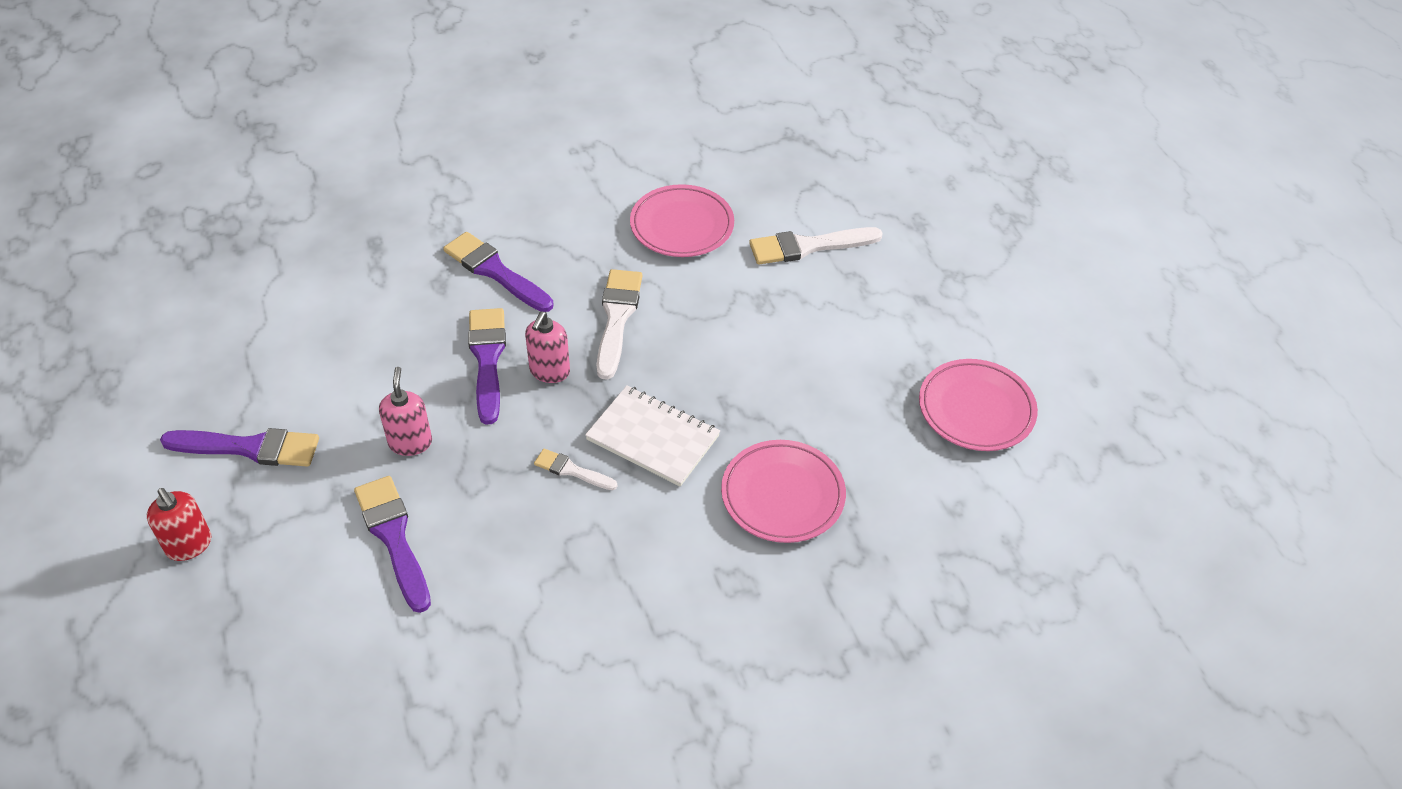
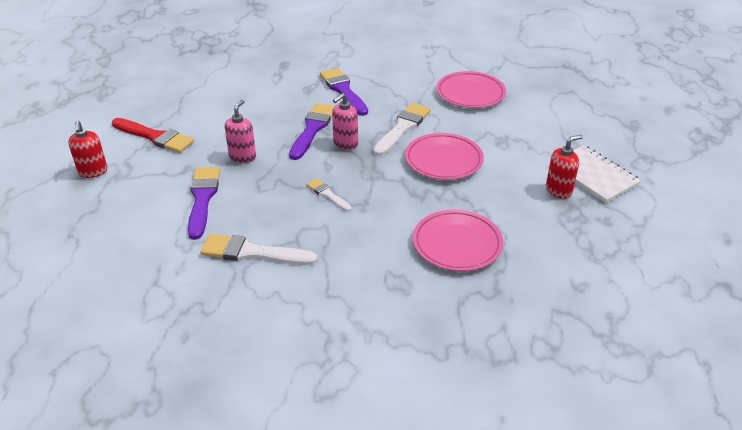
camera: 25 degrees right, 10 degrees down
(249, 448) = (155, 137): purple brush -> red brush
(653, 438) = (389, 191): white notebook -> white notebook (593, 175)
(808, 246) = (548, 121): white brush -> white brush (252, 252)
(870, 364) = (559, 190): none -> red soap dispenser
(976, 409) = (625, 234): pink plate -> pink plate (443, 160)

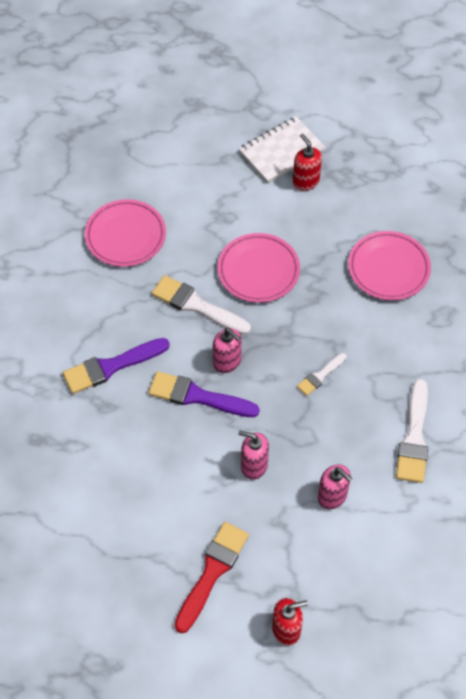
camera: 90 degrees left, 20 degrees up
(202, 198) = (332, 496): purple brush -> pink soap dispenser

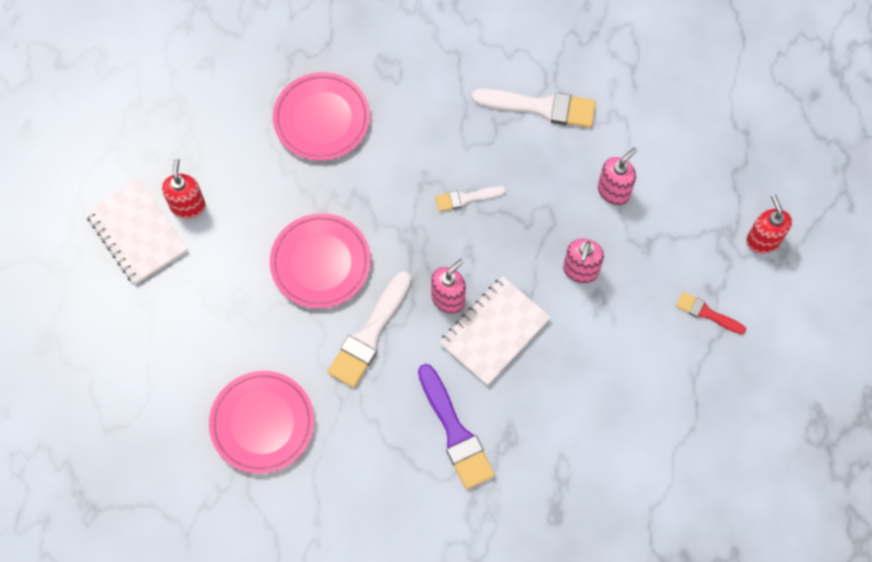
camera: 90 degrees left, 10 degrees up
(197, 396) = (494, 331): purple brush -> white notebook
(212, 572) = (707, 313): red brush -> red brush, size x0.56
(305, 181) = (188, 206): red soap dispenser -> red soap dispenser turned 120 degrees clockwise
(320, 376) = (466, 198): white brush -> white brush turned 120 degrees clockwise

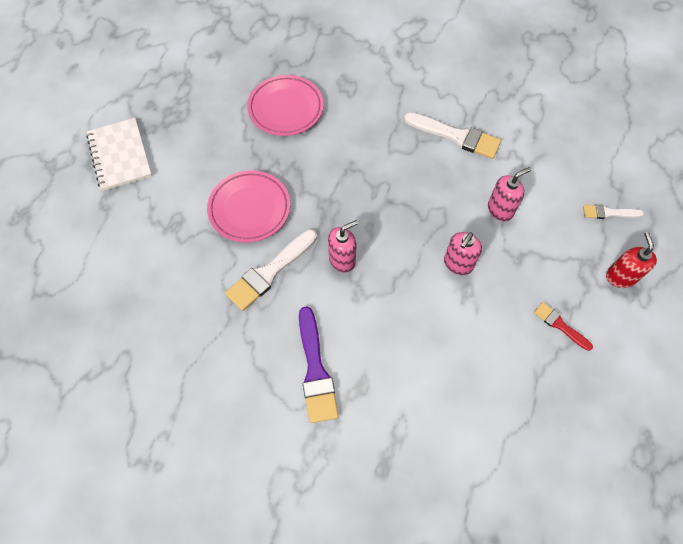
camera: 15 degrees right, 5 degrees down
(188, 206) = (164, 145): red soap dispenser -> none
(262, 423) = (158, 321): pink plate -> none
(466, 198) = (379, 188): white brush -> white brush (608, 213)
(494, 331) = (373, 295): white notebook -> none

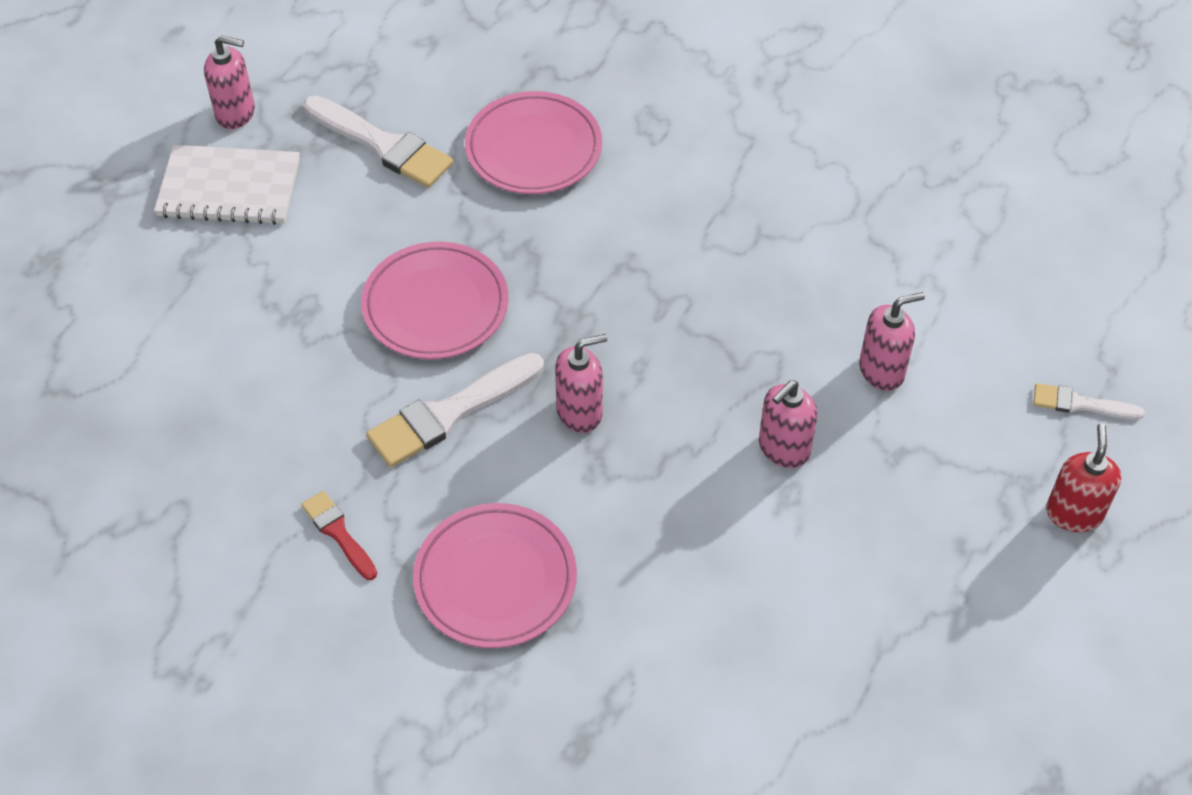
camera: 10 degrees right, 10 degrees down
(116, 110) = (236, 113): none -> pink soap dispenser
(120, 155) = (229, 188): white notebook -> white notebook turned 75 degrees counterclockwise
(315, 370) = (495, 580): purple brush -> pink plate
(456, 136) = (831, 237): white brush -> white brush (382, 145)
(560, 325) = (942, 575): red brush -> red brush (338, 533)

